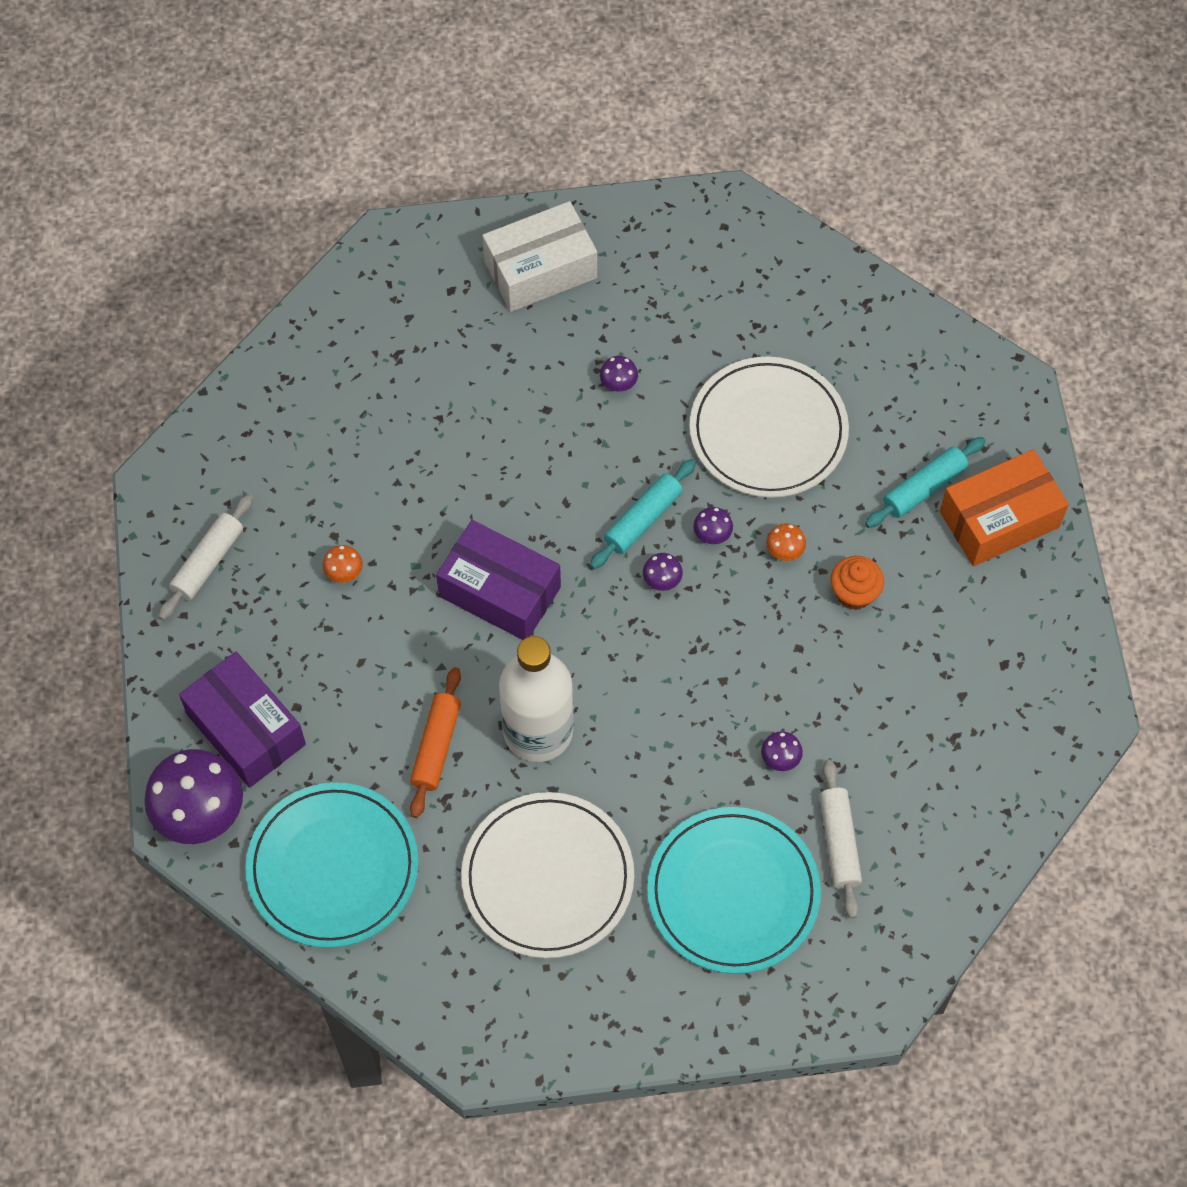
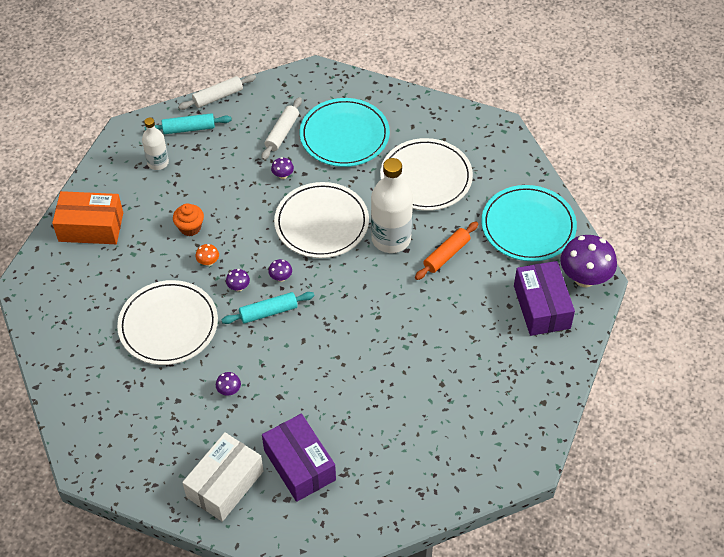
camera: 150 degrees left, 10 degrees down
(208, 562) = (521, 403): white rolling pin -> white rolling pin (218, 97)
(344, 573) = (447, 361): orange mushroom -> none
(500, 592) = (368, 312): purple box -> purple box (299, 465)
(540, 270) = (225, 484): white box -> white box turned 60 degrees counterclockwise
(662, 704) = (321, 223): none -> white plate
(923, 488) = (114, 259): turquoise rolling pin -> turquoise rolling pin (189, 129)
(992, 679) = (158, 162): none -> white bottle

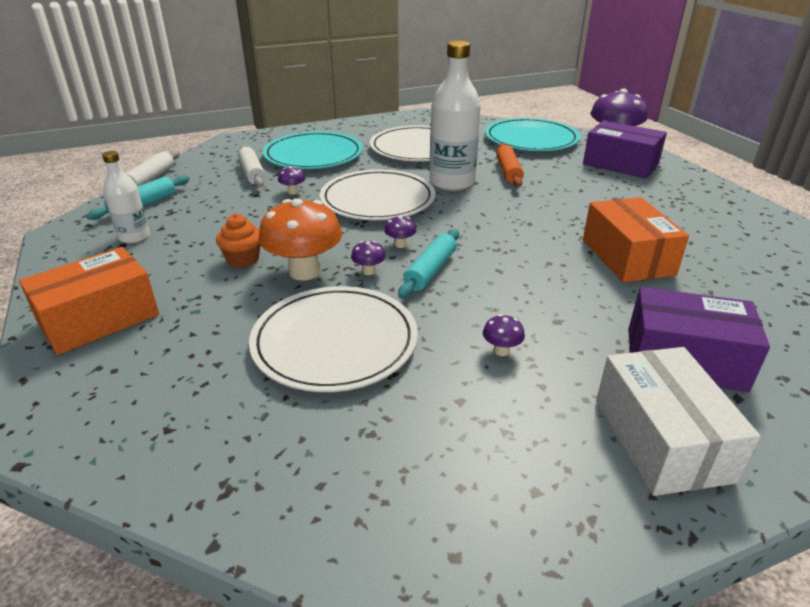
camera: 45 degrees left, 20 degrees down
(208, 262) = (304, 272): orange mushroom -> orange mushroom, size x2.32
(387, 388) = (627, 257): none -> orange box

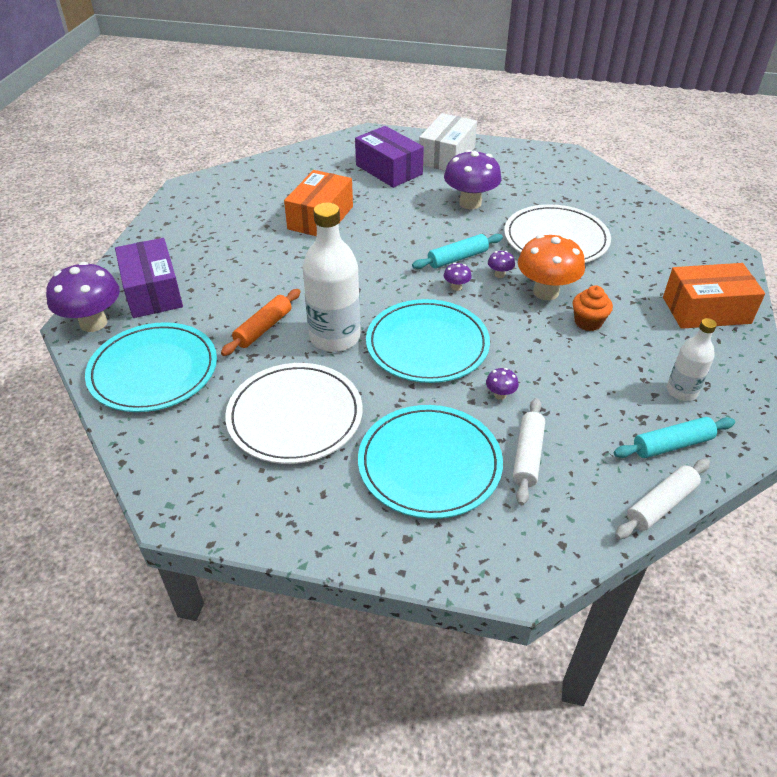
camera: 145 degrees left, 10 degrees up
(377, 200) = (427, 344): white plate -> turquoise plate
(501, 350) = (470, 203): purple mushroom -> purple mushroom, size x2.32

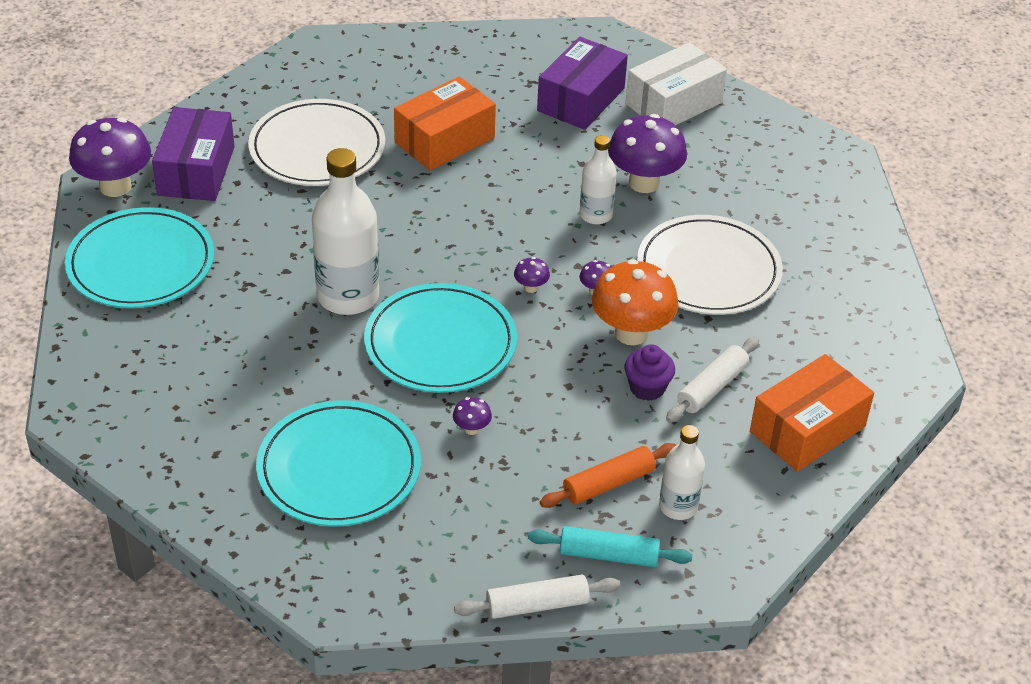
camera: 25 degrees right, 0 degrees up
(263, 328) = (281, 258): orange rolling pin -> orange rolling pin (608, 483)
(295, 416) = (244, 366): white plate -> white plate (317, 148)
(389, 170) = (581, 99): purple box -> purple box turned 45 degrees clockwise
(457, 258) = (563, 251): turquoise rolling pin -> none
(458, 230) = (595, 215): none -> white bottle
(527, 456) = (444, 502): white rolling pin -> white rolling pin (712, 387)
(588, 322) = (647, 388): orange cupcake -> purple cupcake
(706, 310) = (807, 429): orange box -> orange box turned 60 degrees counterclockwise

